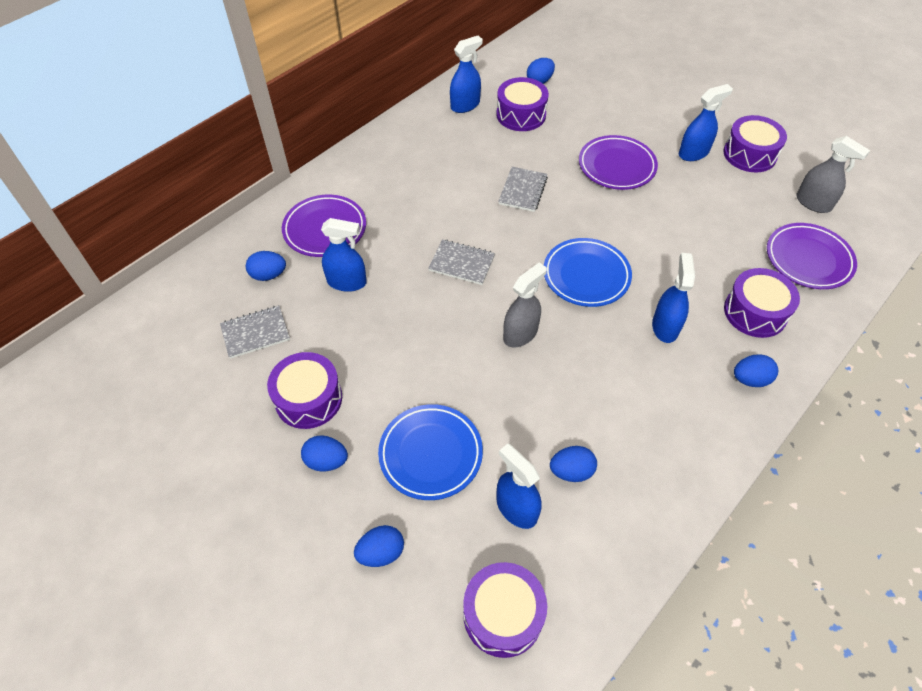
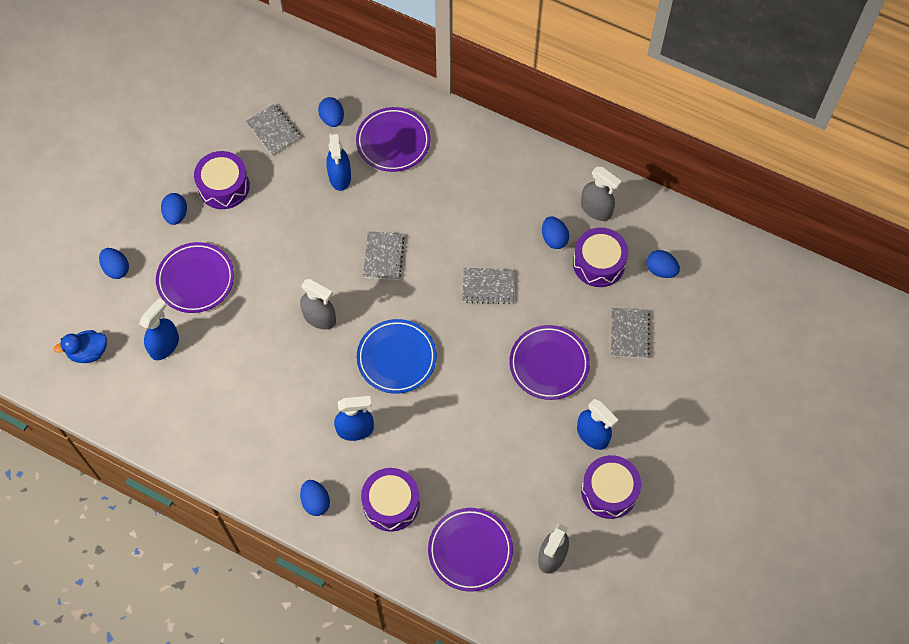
camera: 75 degrees right, 10 degrees up
(430, 454) = (196, 280): blue plate -> purple plate
(465, 105) = (596, 209): blue spray bottle -> grey spray bottle
(503, 614) = (88, 352): purple drum -> blue duck
(571, 471) = (201, 377): blue egg -> blue egg (554, 239)
(597, 111) = (629, 334): none -> grey notebook

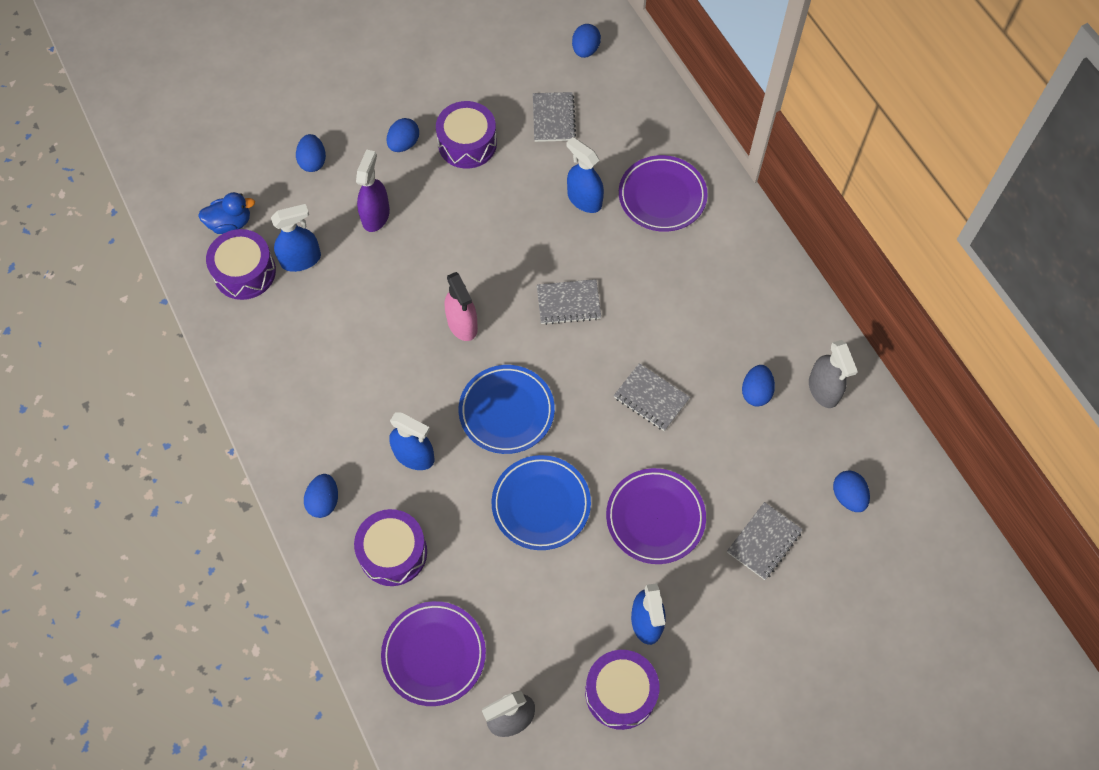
camera: 35 degrees right, 0 degrees up
(88, 352) = (230, 223): blue duck -> blue duck turned 150 degrees clockwise
(196, 280) = (375, 215): purple plate -> purple spray bottle
(319, 318) = (462, 324): grey spray bottle -> pink spray bottle
(332, 119) = (618, 139): blue egg -> blue egg (585, 50)
(340, 177) = (584, 199): blue spray bottle -> blue spray bottle turned 105 degrees clockwise
(383, 256) = (568, 303): grey notebook -> grey notebook turned 45 degrees clockwise
(467, 405) = (541, 504): none -> blue plate
(599, 263) = (785, 447): purple drum -> purple drum (245, 272)

